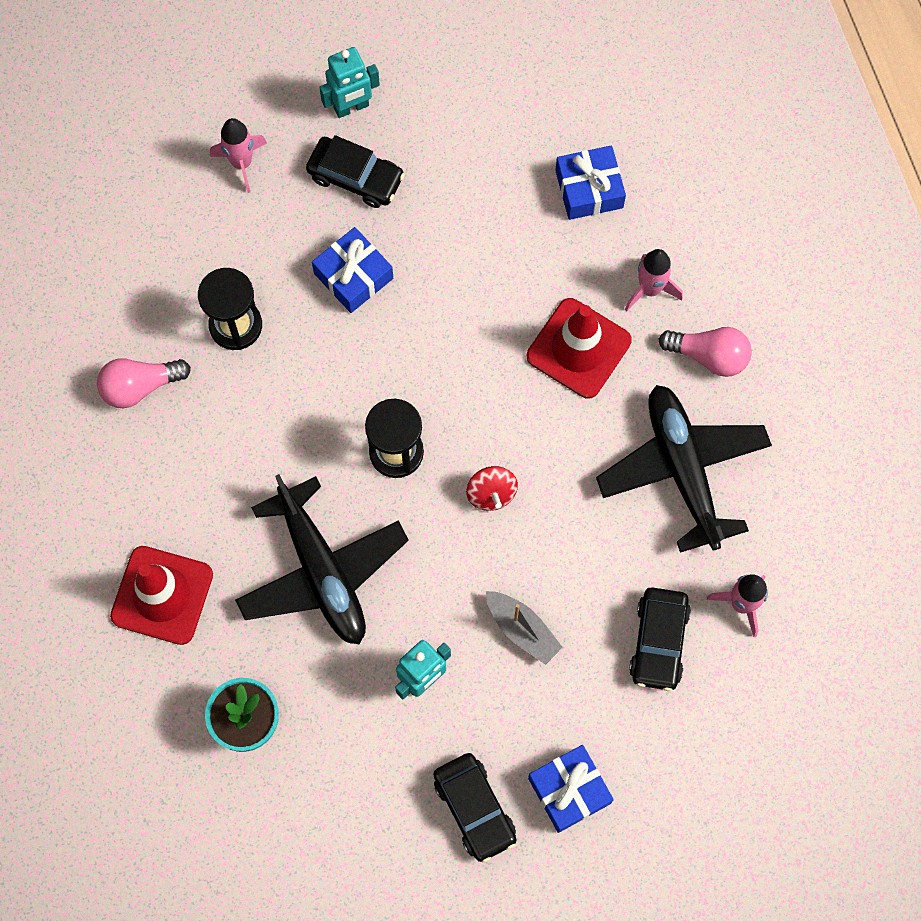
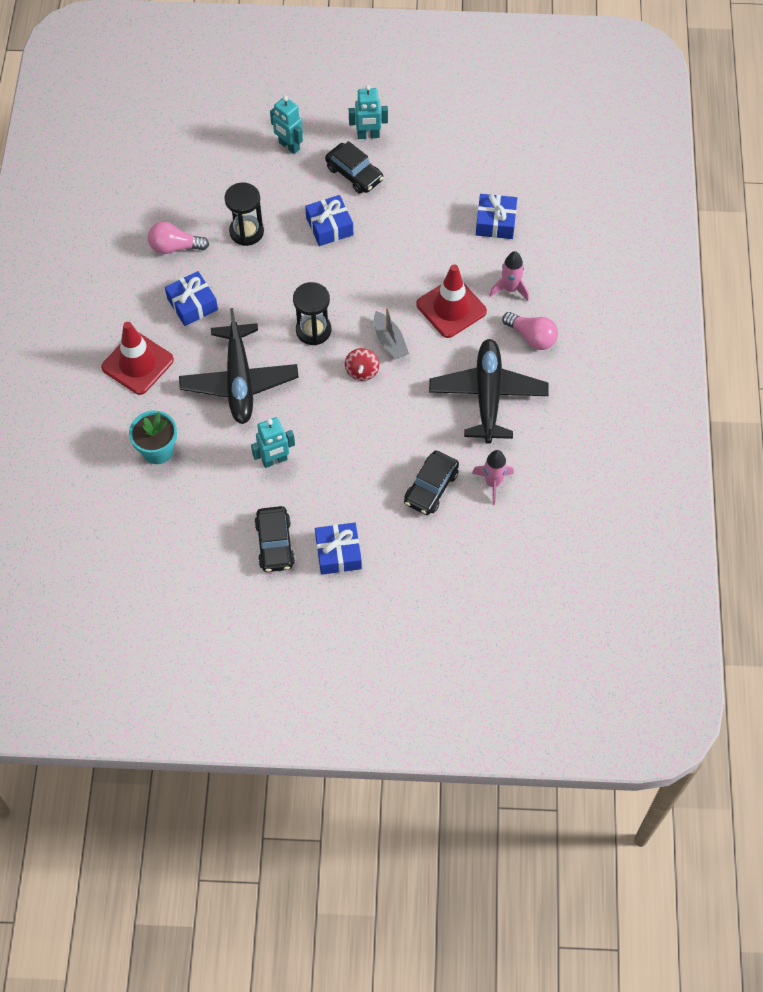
camera: 20 degrees right, 10 degrees down
(203, 471) = (192, 304): none -> blue gift
(242, 163) = (289, 146): pink rocket -> turquoise robot
(522, 629) = (348, 453): grey boat -> grey boat (390, 341)

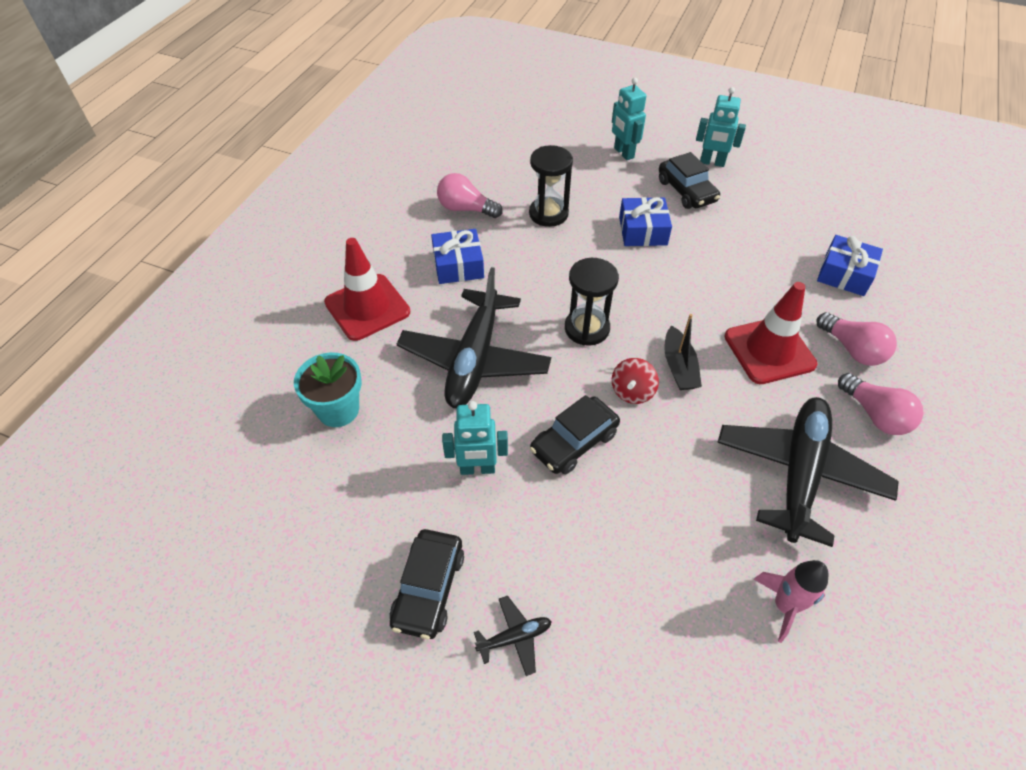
camera: 20 degrees right, 10 degrees down
(338, 553) = (515, 637): blue gift -> black plane
(390, 341) = (679, 367): grey boat -> black boat
(431, 487) = (685, 580): black car -> black car (574, 442)
(510, 289) = (852, 349): pink rocket -> pink light bulb

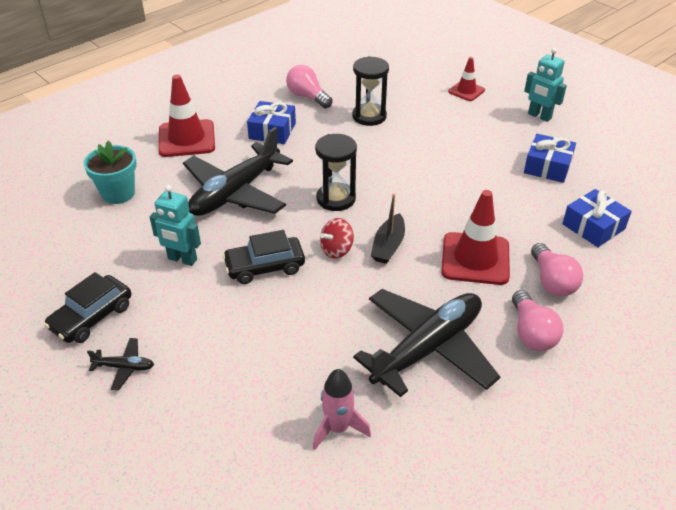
camera: 25 degrees right, 10 degrees down
(623, 153) = (466, 91): turquoise robot -> red traffic cone
(642, 231) = (437, 147): blue gift -> blue gift (547, 166)
(686, 191) = (498, 130): black car -> none

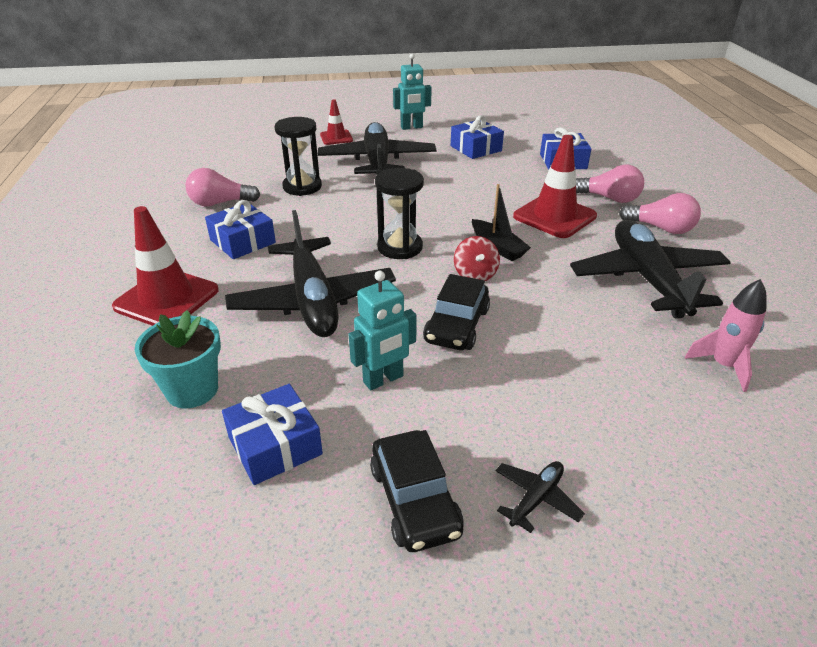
camera: 55 degrees left, 5 degrees down
(97, 245) = (275, 445): none -> blue gift
(451, 129) = (377, 162): none -> black plane

